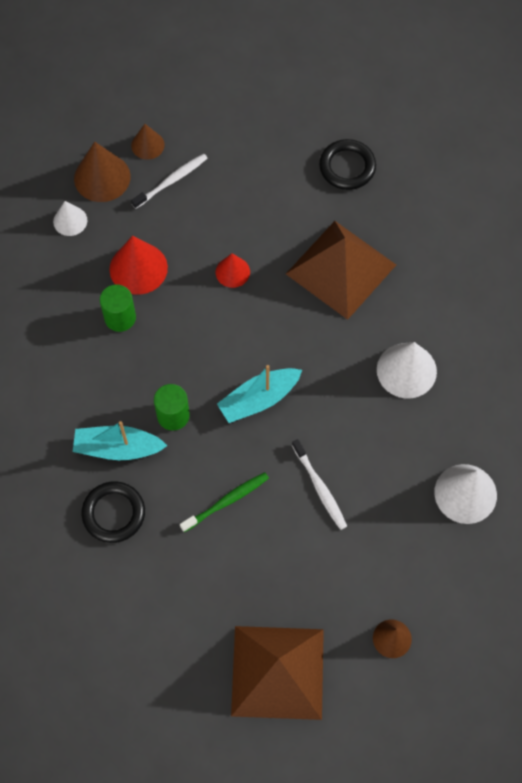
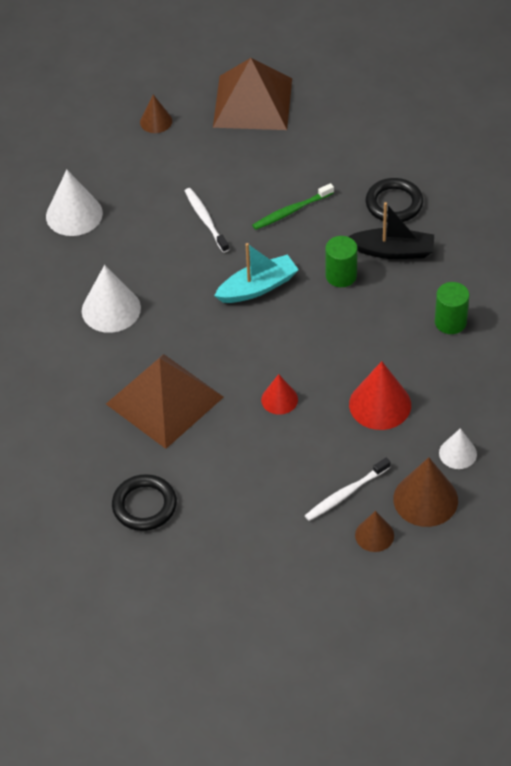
camera: 175 degrees left, 15 degrees down
(118, 448) = (393, 251): turquoise boat -> black boat
(120, 317) = (397, 359): green cylinder -> green cylinder (450, 322)

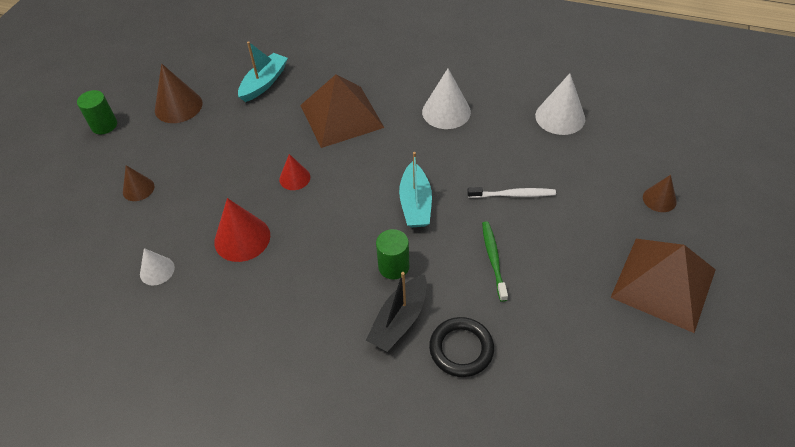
camera: 115 degrees right, 0 degrees up
(144, 505) = (264, 83): black ring -> turquoise boat
(345, 494) = (184, 185): white toothbrush -> none
(425, 499) = (138, 231): brown cone -> brown cone (178, 106)
(450, 322) = (287, 329): green cylinder -> green cylinder (104, 125)

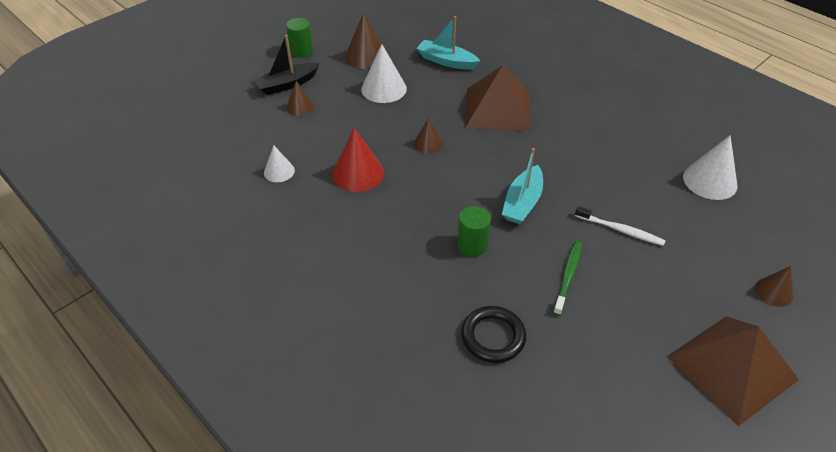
camera: 25 degrees right, 5 degrees down
(264, 83) = (446, 61): turquoise boat -> turquoise boat turned 120 degrees counterclockwise
(294, 178) = (428, 143): red cone -> brown cone
(399, 320) = (451, 290): black boat -> black boat (287, 84)
(446, 111) = (597, 138): white cone -> white cone (383, 89)

